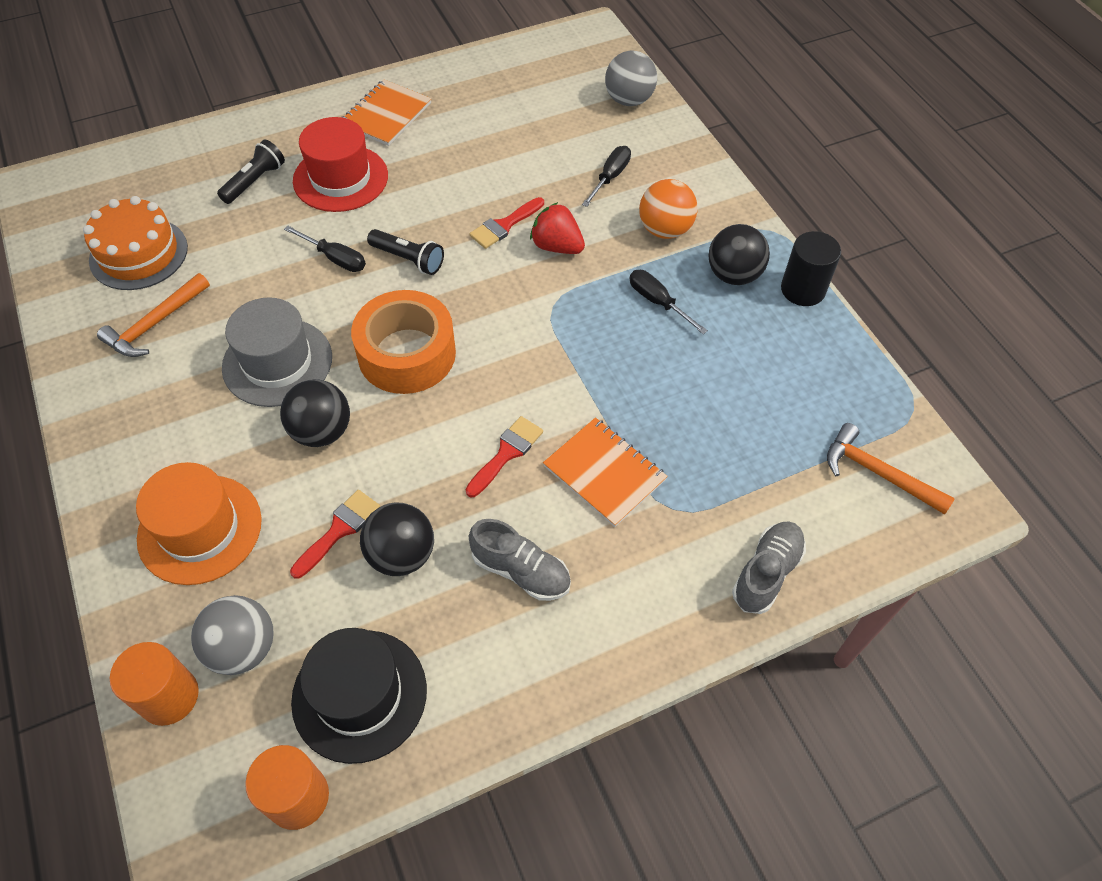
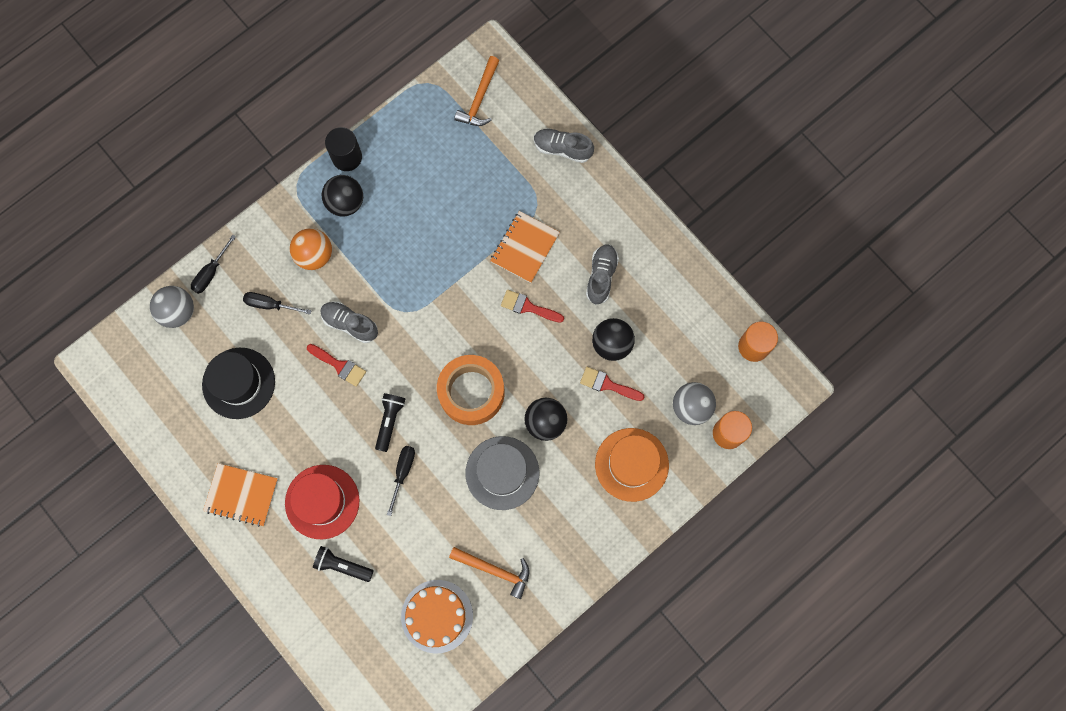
camera: 105 degrees left, 20 degrees up
(359, 695) = (695, 336): black hat -> black hat (238, 383)
(557, 246) = (350, 324): red strawberry -> grey shoe
(657, 302) = (383, 246): black screwdriver -> black screwdriver (211, 272)

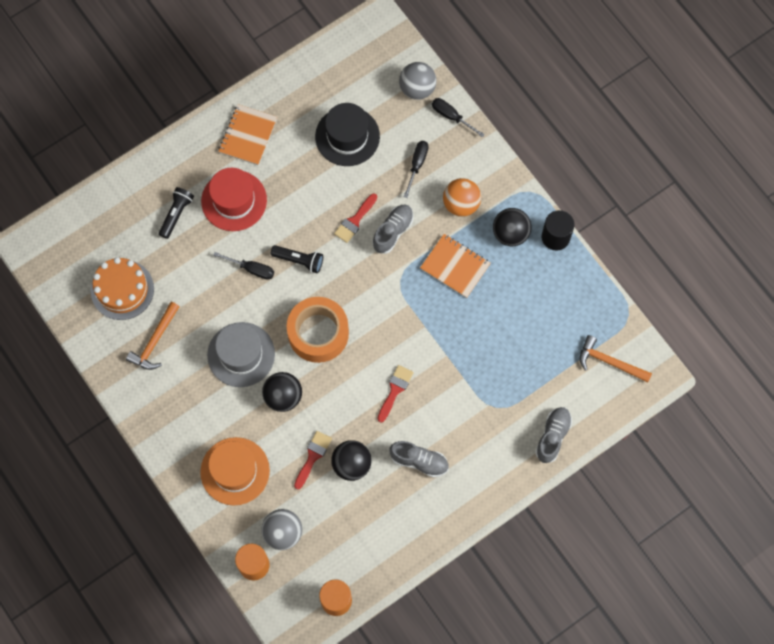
camera: 95 degrees right, 5 degrees down
(525, 247) = (454, 392): orange notebook -> orange notebook (455, 266)

